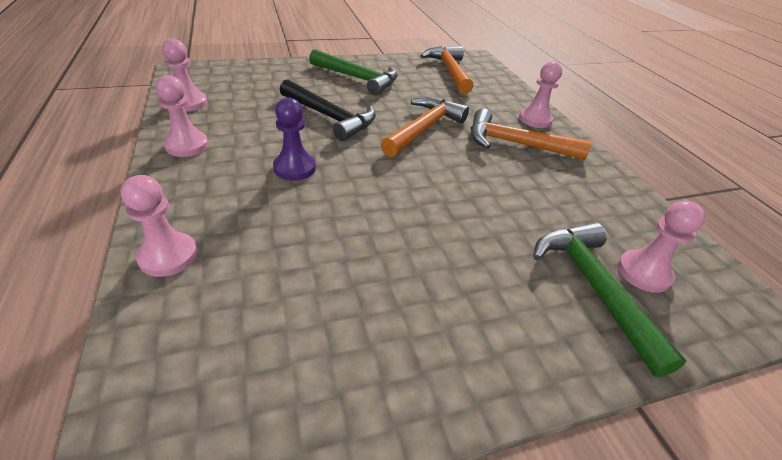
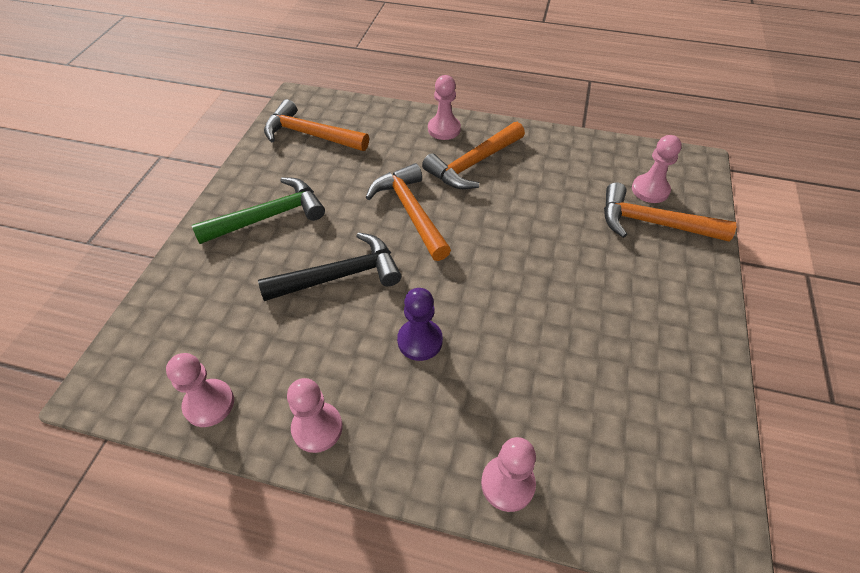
camera: 55 degrees left, 10 degrees up
(594, 287) = (653, 223): green hammer -> orange hammer

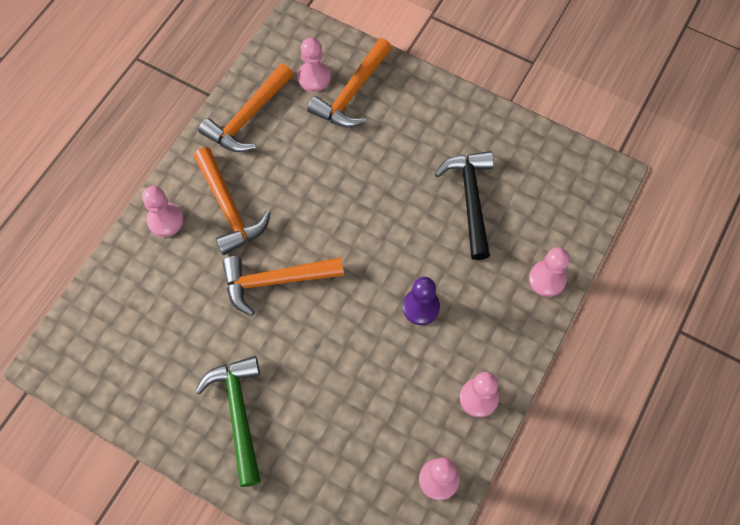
camera: 75 degrees left, 15 degrees up
(311, 135) = (122, 356): orange hammer -> orange hammer (248, 117)
(340, 276) = (335, 358): black hammer -> black hammer (471, 200)

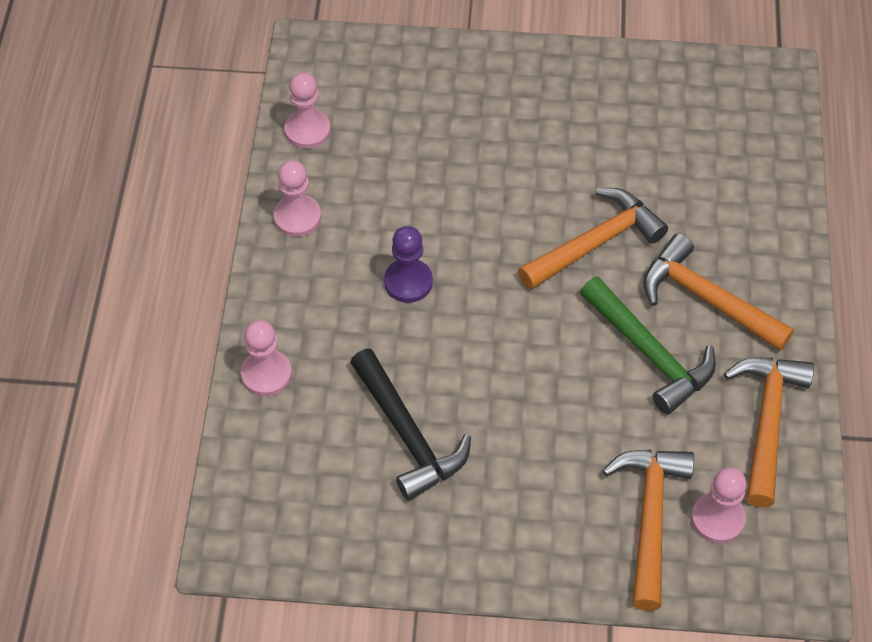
camera: 155 degrees right, 10 degrees down
(165, 220) = (771, 255): pink pawn -> none
(239, 414) = (549, 107): green hammer -> green hammer (649, 353)

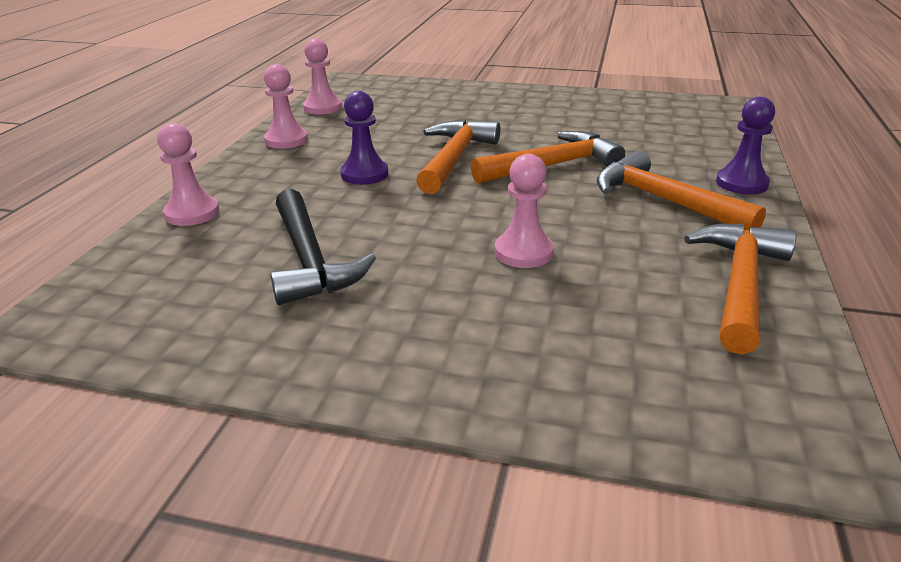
camera: 10 degrees right, 25 degrees down
(649, 353) = (598, 228): green hammer -> none
(650, 519) = (583, 351): orange hammer -> orange hammer (454, 158)
(717, 519) = (678, 360): pink pawn -> pink pawn (523, 252)
(780, 258) = (741, 183): none -> purple pawn

